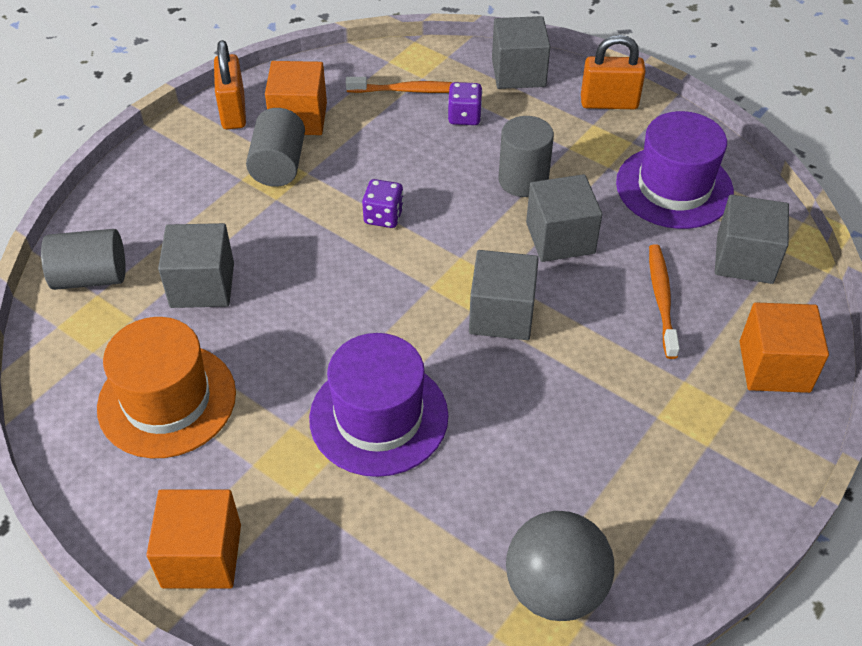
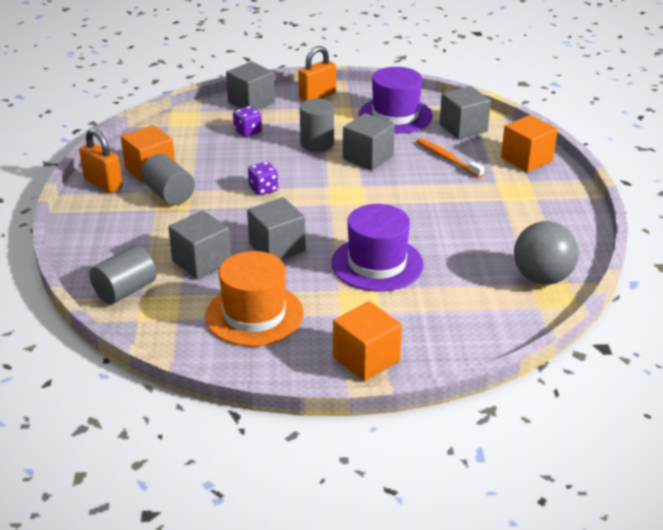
camera: 40 degrees left, 15 degrees down
(409, 90) = (199, 133): orange toothbrush -> none
(501, 314) = (381, 198): grey cube -> grey cube (277, 247)

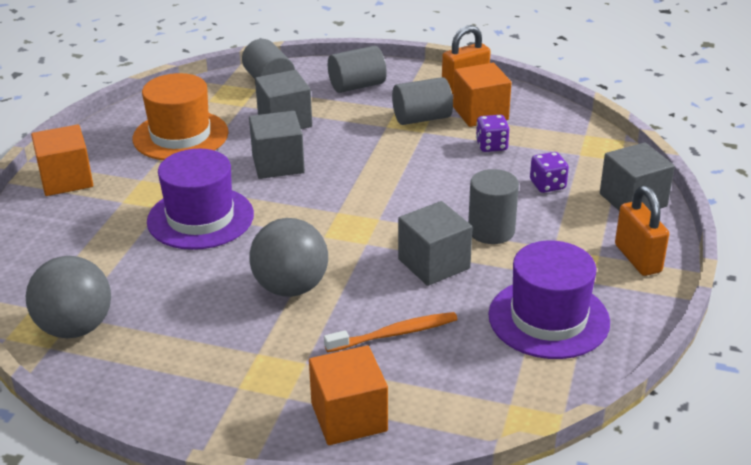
camera: 110 degrees right, 0 degrees up
(118, 238) = (357, 86): none -> grey cylinder
(263, 189) = (399, 174): purple dice -> purple dice (491, 146)
(431, 203) = (291, 287): none -> grey ball
(463, 128) = (480, 379): grey cube -> none

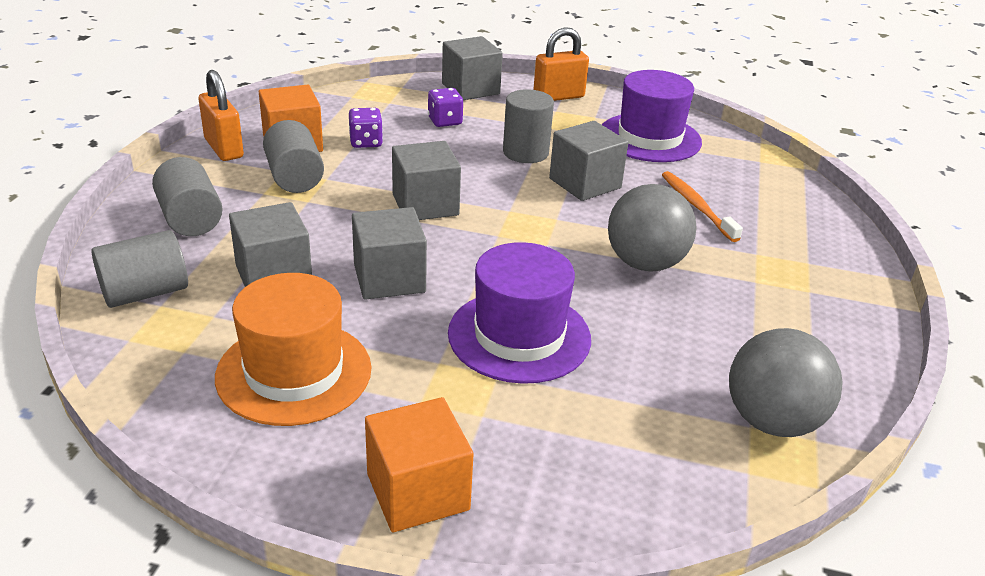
camera: 95 degrees left, 0 degrees up
(349, 417) = (815, 230): orange cube -> none
(384, 177) = (425, 205): none -> grey cube

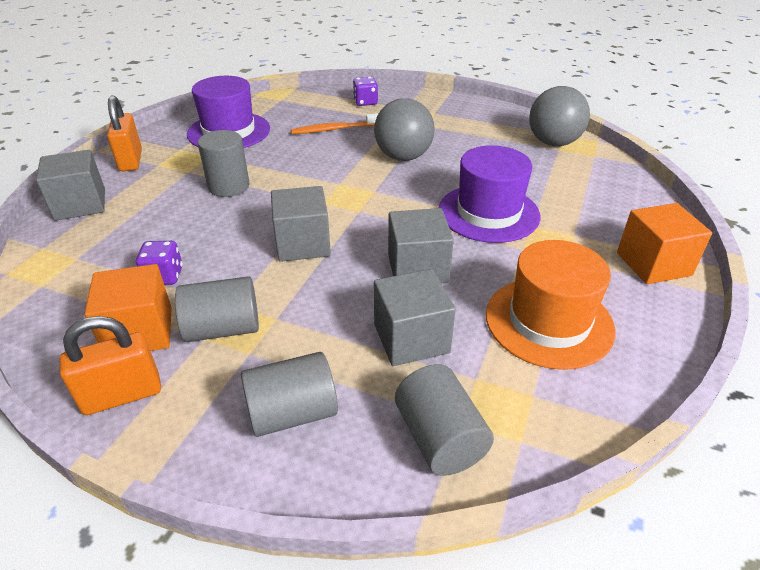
camera: 80 degrees left, 5 degrees up
(445, 121) = (144, 224): purple dice -> purple dice (365, 102)
(585, 183) = (290, 166): grey cube -> none

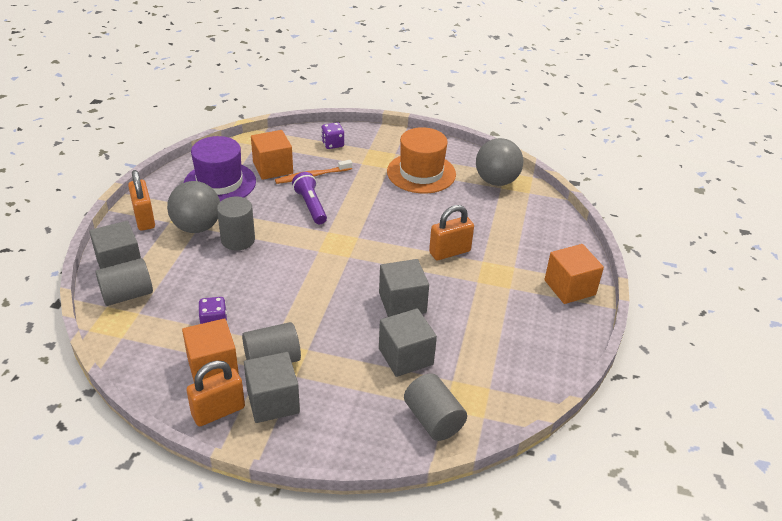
camera: 10 degrees left, 0 degrees up
(292, 120) = (273, 168): none -> orange cube
(292, 413) = (336, 413): grey cylinder -> grey cylinder (127, 295)
(303, 244) = (312, 288): grey cube -> grey cube (273, 401)
(325, 157) = (310, 206): none -> purple flashlight
(403, 157) = (375, 202): grey ball -> grey ball (197, 227)
(488, 213) = (449, 252): purple hat -> orange padlock
(549, 322) = (498, 337): orange hat -> orange hat (421, 173)

